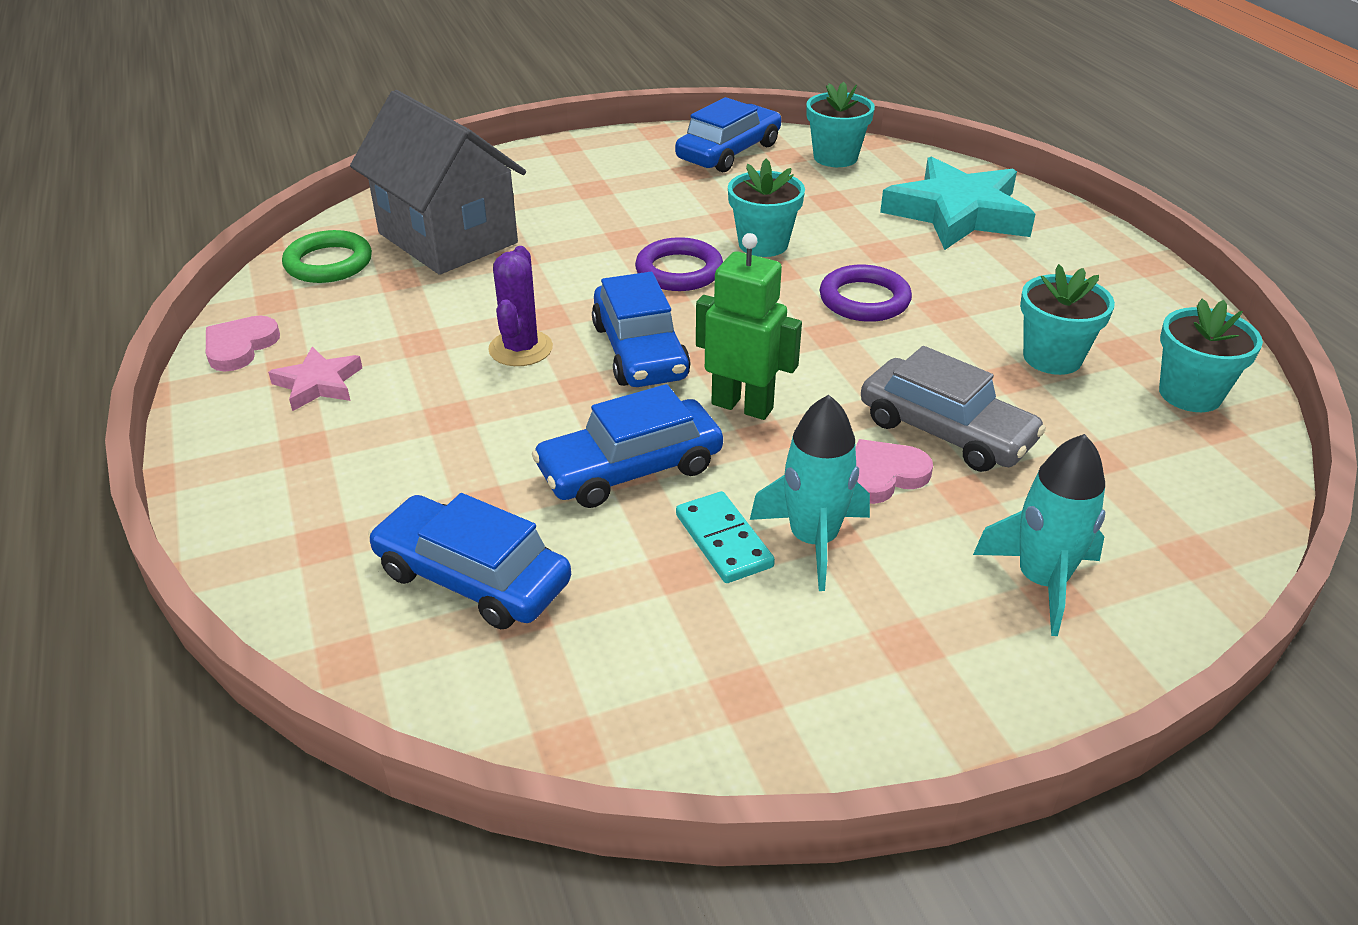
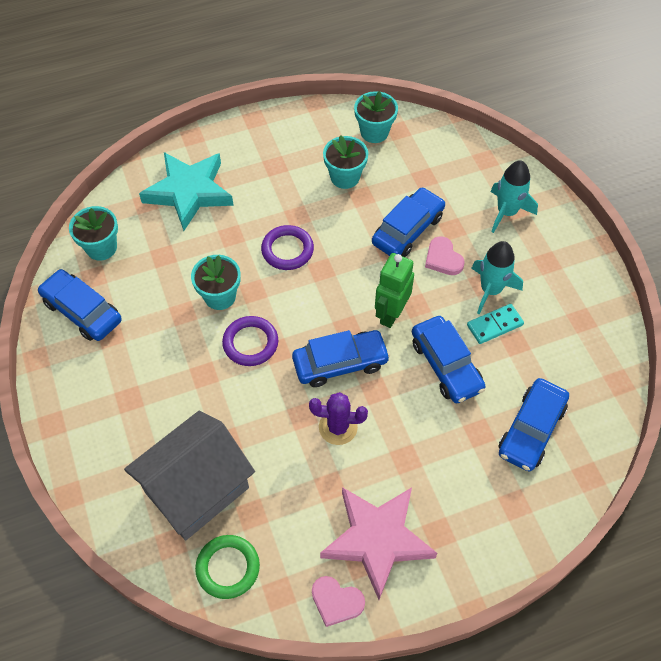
camera: 90 degrees left, 20 degrees up
(318, 384) = (377, 539): pink star -> pink star, size x2.04
(945, 431) = (408, 230): grey car -> blue car

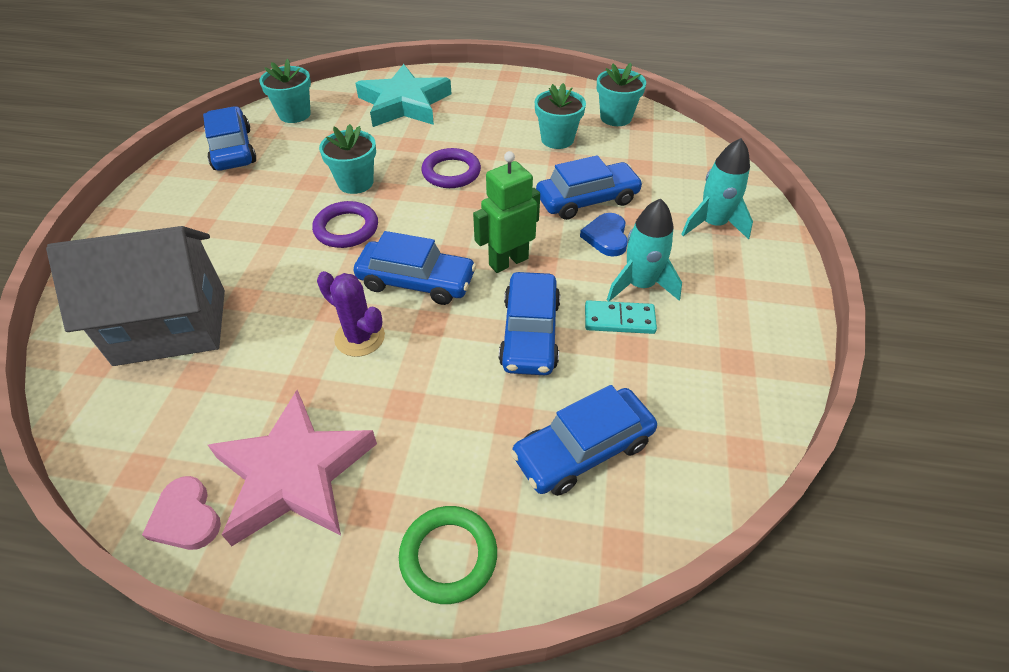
camera: 30 degrees right, 10 degrees down
(228, 568) = (120, 414): green ring -> green ring (448, 556)
(443, 258) = (606, 237): pink heart -> blue heart

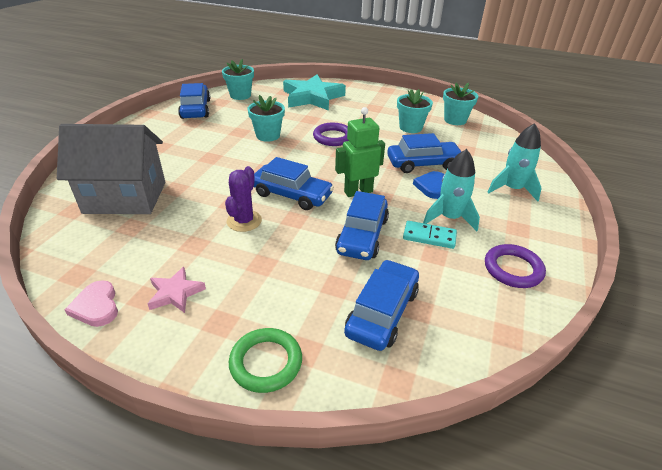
camera: 10 degrees right, 10 degrees down
(294, 474) = (175, 293): pink star -> pink star, size x0.49
(346, 228) = (254, 159): purple ring -> purple ring (513, 269)
(360, 337) = (244, 221): purple cactus -> purple cactus turned 60 degrees clockwise
(583, 449) = (382, 312): blue car -> blue car turned 135 degrees clockwise

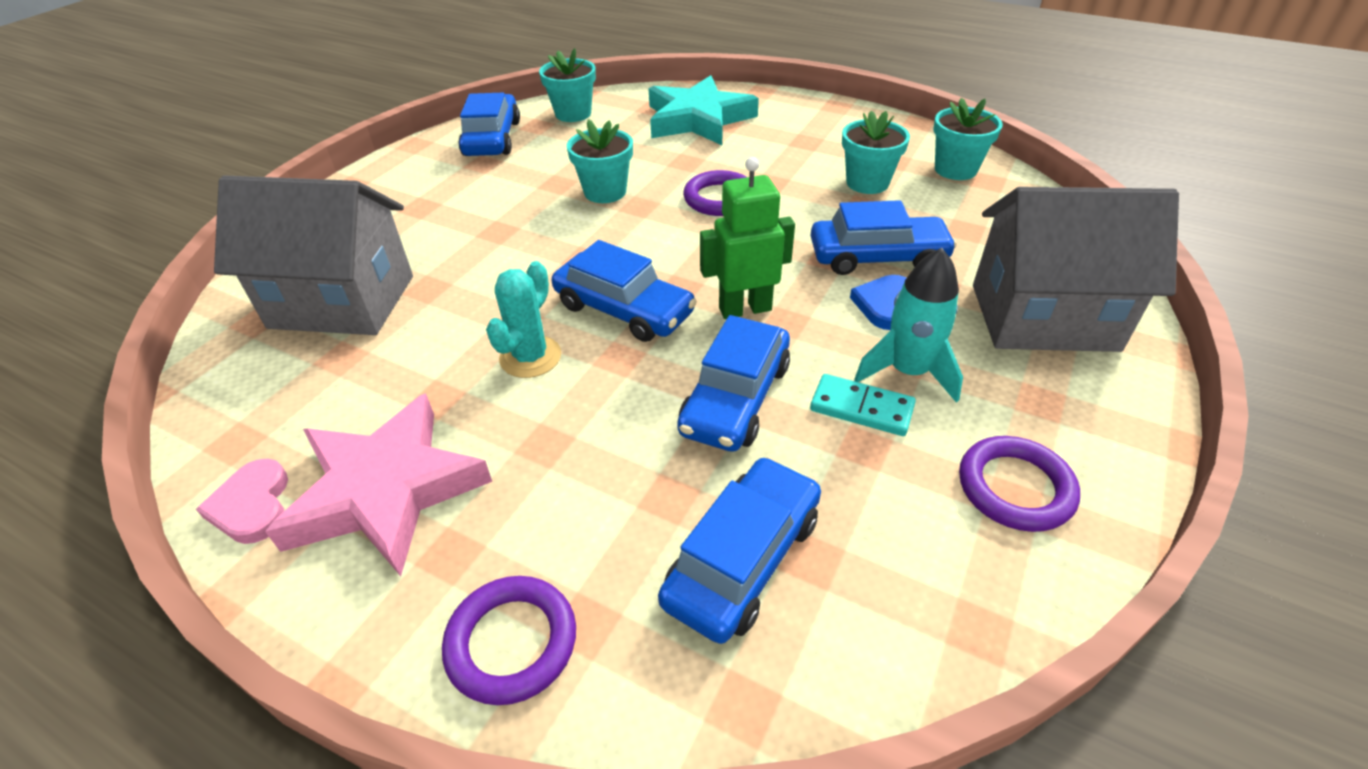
camera: 10 degrees right, 5 degrees up
(175, 293) = (386, 490): pink star -> pink star, size x2.04
(244, 221) = (530, 357): purple cactus -> turquoise cactus
(266, 362) = (512, 642): green ring -> purple ring
(512, 189) = (1043, 317): turquoise rocket -> grey house

